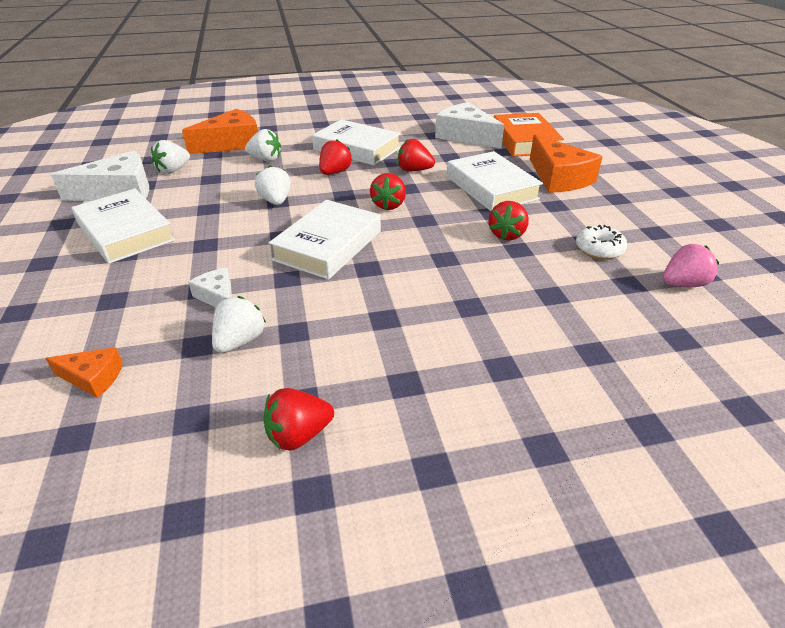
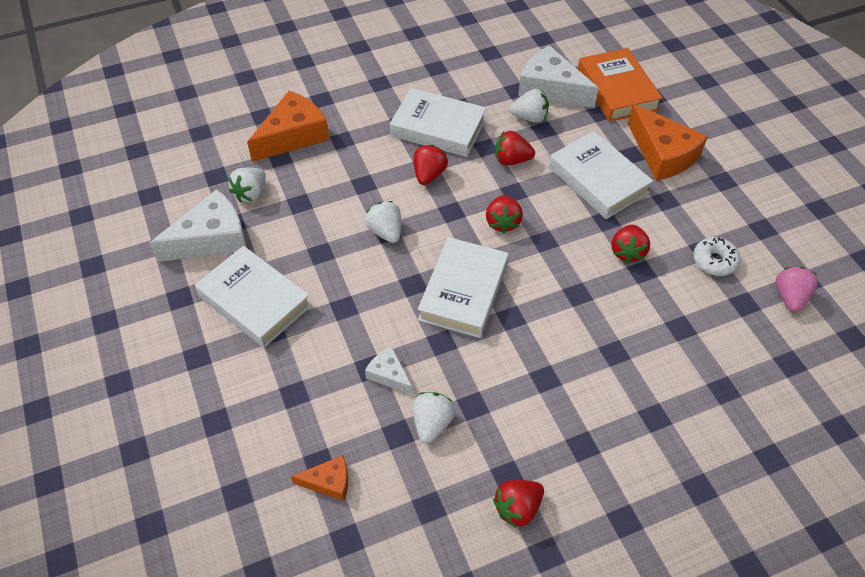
camera: 10 degrees left, 15 degrees up
(265, 159) = (344, 160): white strawberry -> white strawberry (529, 117)
(683, 284) = (790, 297): pink strawberry -> pink strawberry turned 45 degrees counterclockwise

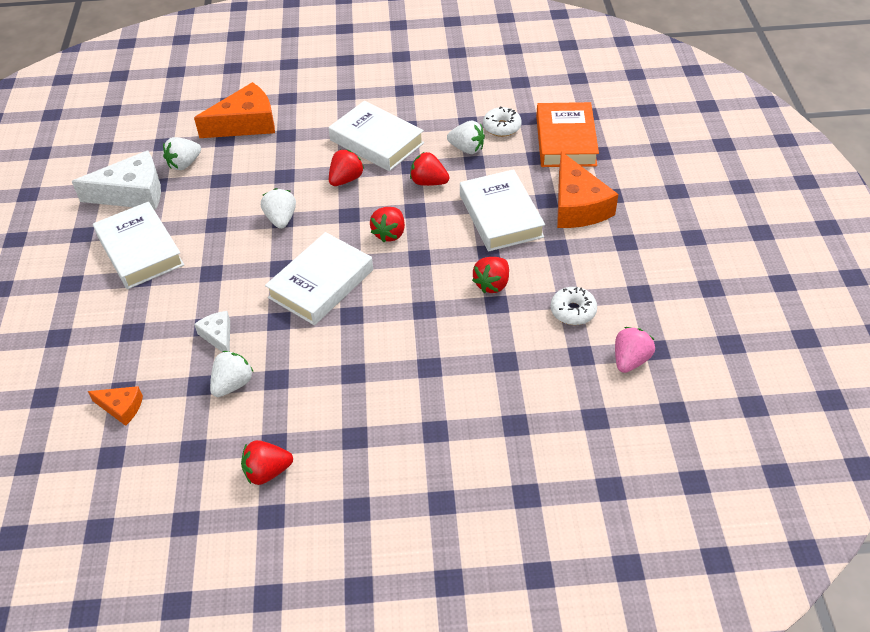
camera: 20 degrees right, 5 degrees down
(550, 88) = (502, 127): white cheese -> white donut

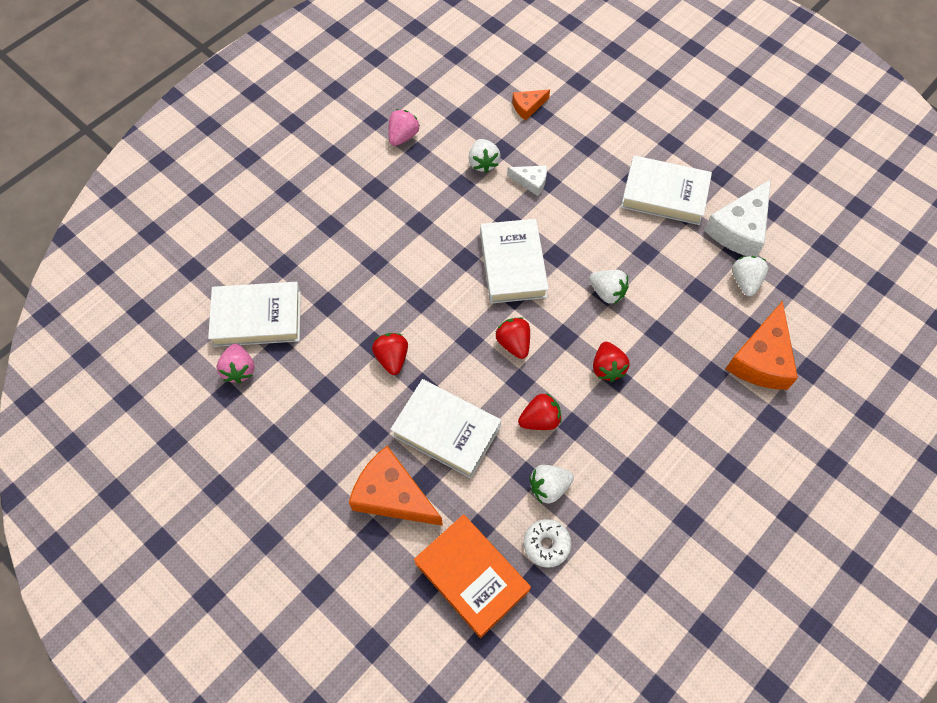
camera: 135 degrees right, 15 degrees up
(267, 472) = (403, 136): red strawberry -> pink strawberry
(377, 141) = (633, 430): white book -> white book (257, 318)
(573, 311) = (312, 380): white donut -> none

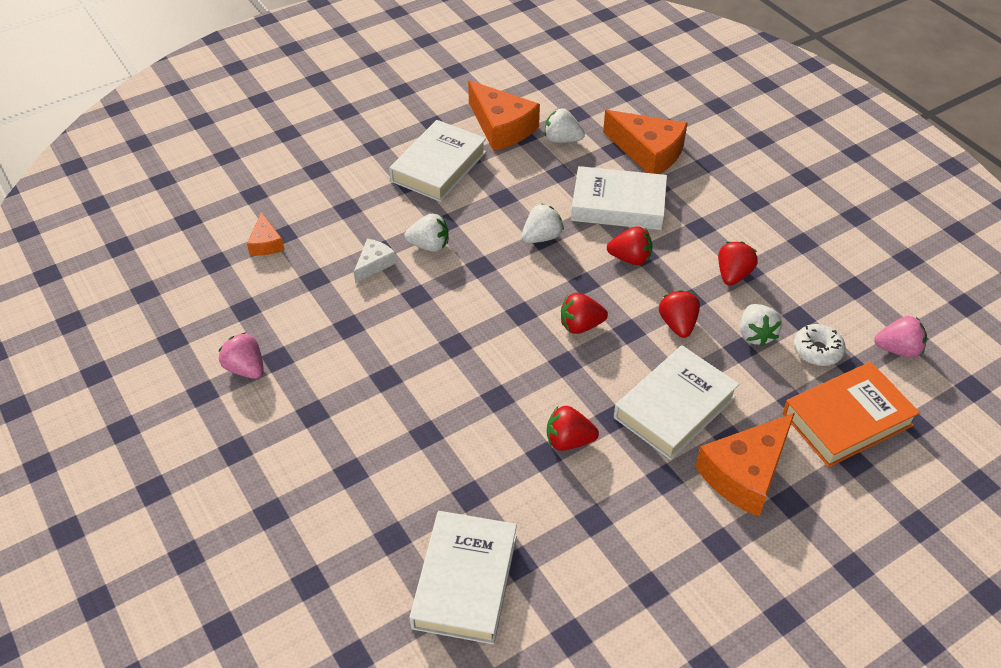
camera: 75 degrees left, 15 degrees down
(239, 369) = (539, 615): pink strawberry -> pink strawberry (898, 349)
(483, 163) = (327, 300): white strawberry -> white strawberry (429, 245)
(513, 265) = (479, 304): white book -> white book (618, 204)
(618, 459) = (733, 275): none -> red strawberry
(739, 229) = (501, 127): white cheese -> orange cheese

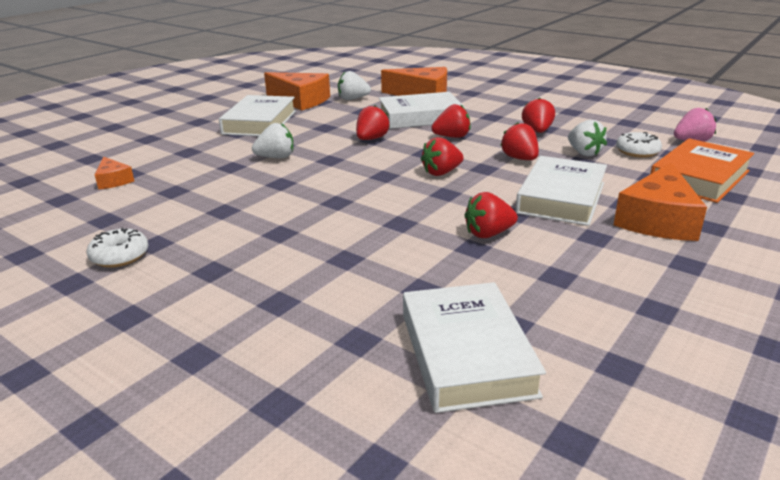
camera: 20 degrees left, 20 degrees down
(246, 368) = (120, 256): pink strawberry -> white donut
(374, 264) = (229, 174): white cheese -> none
(541, 237) = (371, 139): white strawberry -> red strawberry

